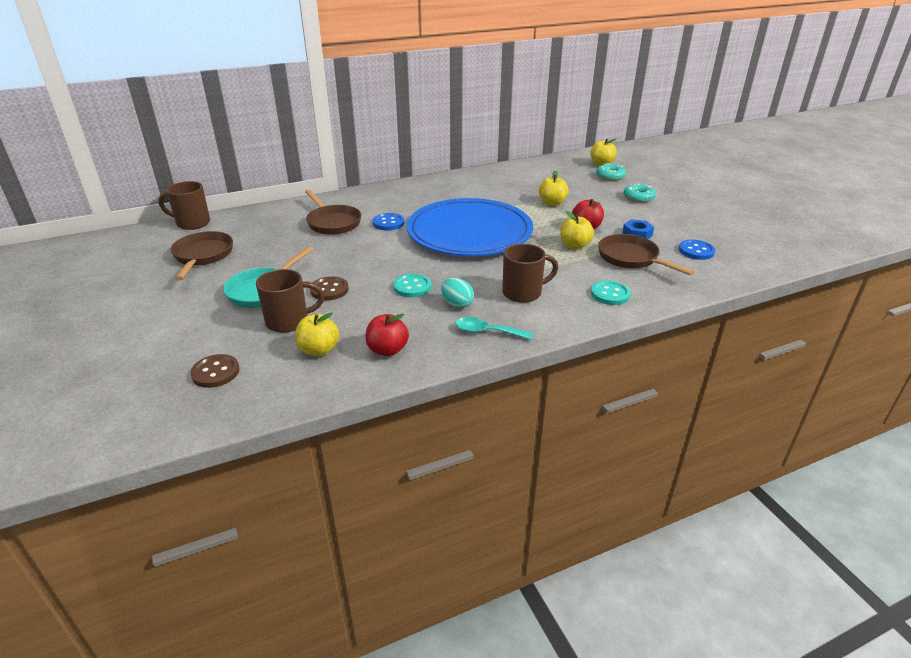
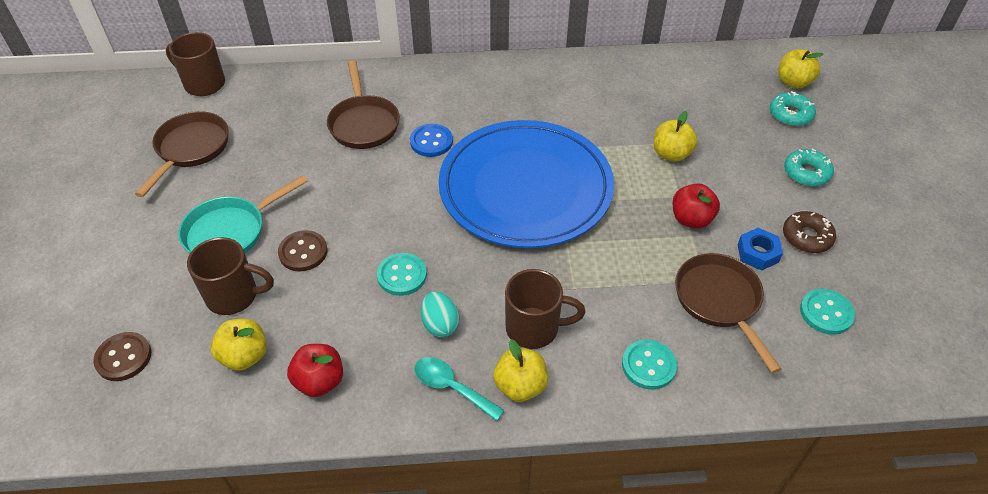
camera: 20 degrees right, 15 degrees up
(574, 245) = (654, 253): yellow apple -> yellow apple (520, 386)
(660, 223) = (807, 237): none -> brown donut
(696, 251) = (826, 313): blue button -> turquoise button

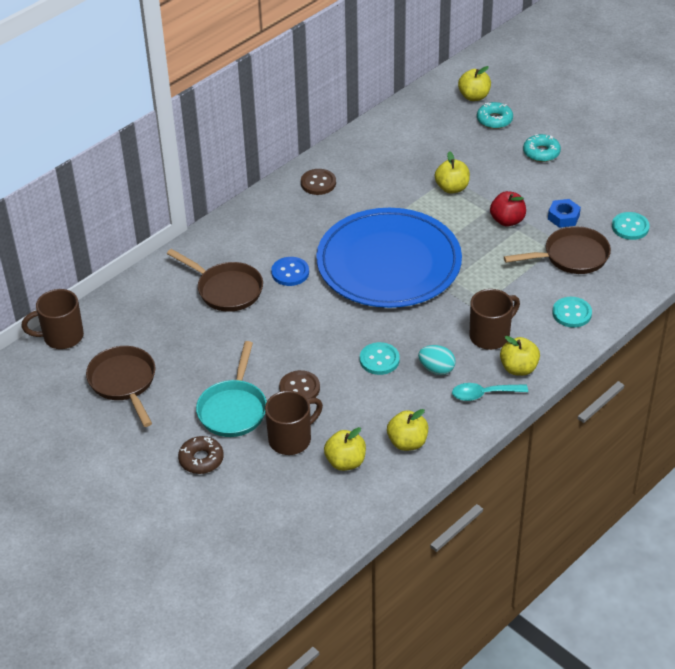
camera: 40 degrees left, 5 degrees down
(123, 357) = (272, 514): brown button -> brown button (318, 183)
(319, 381) = (407, 442): red apple -> yellow apple
(719, 301) = (571, 256): brown pan -> brown pan turned 135 degrees clockwise
(807, 237) = (579, 191): brown donut -> brown donut (201, 459)

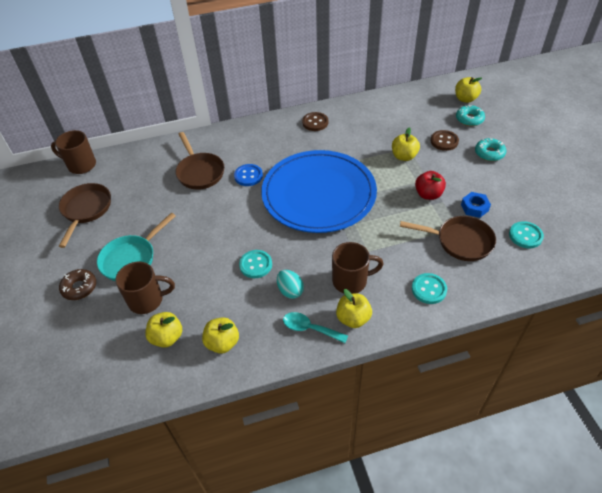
camera: 30 degrees right, 5 degrees up
(299, 388) = (185, 263): brown button -> brown button (444, 141)

